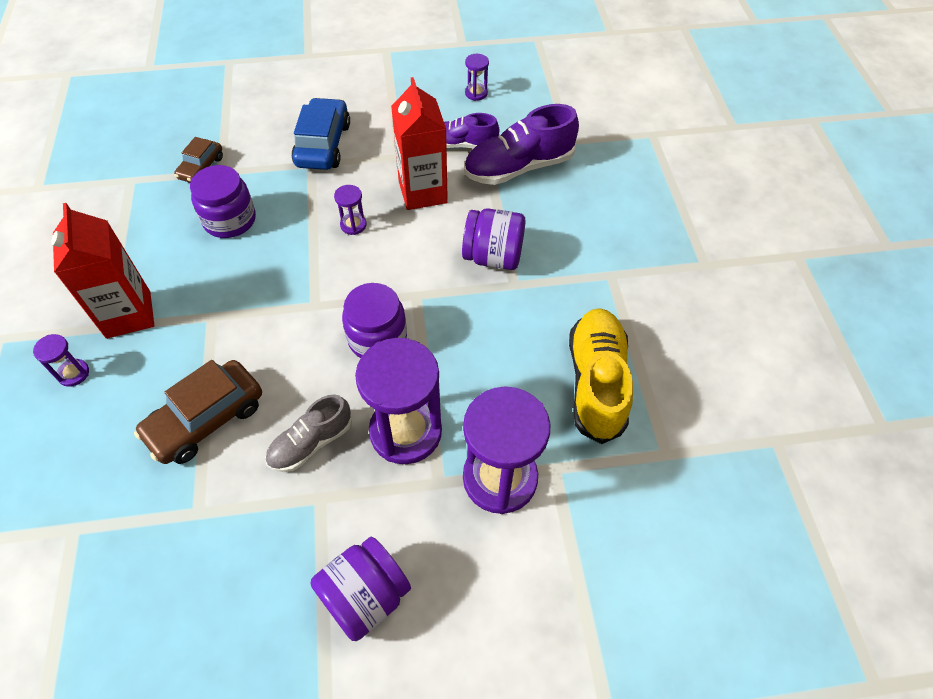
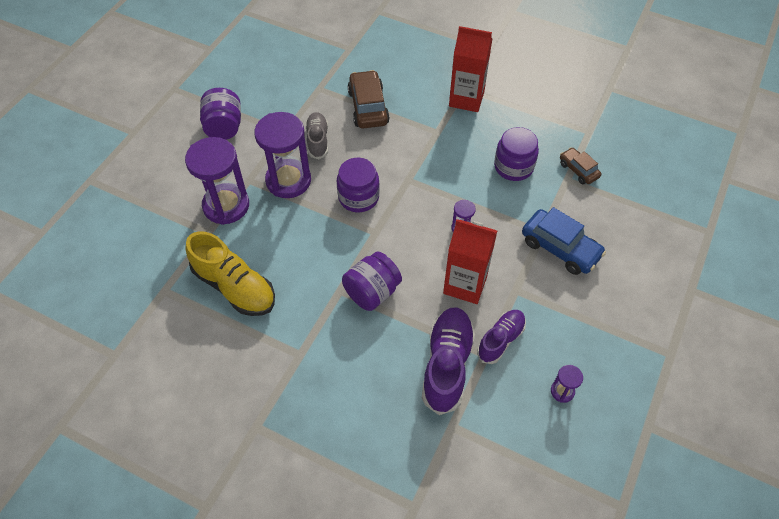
camera: 125 degrees right, 0 degrees up
(73, 373) = (440, 69): purple hourglass -> none

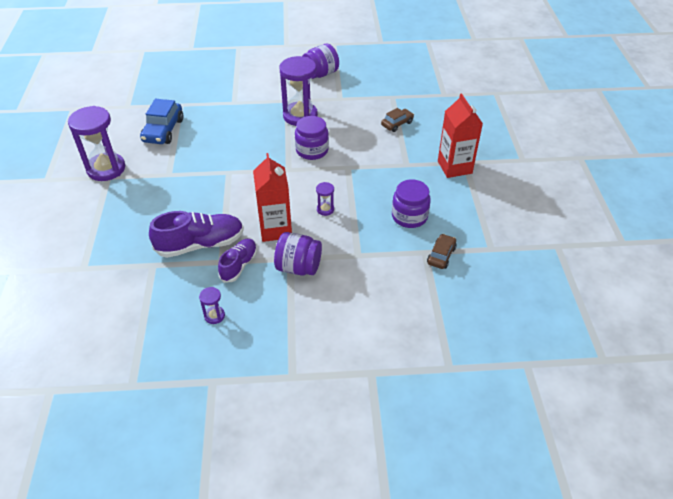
camera: 60 degrees right, 10 degrees down
(226, 205) = (259, 100): purple hourglass -> purple hourglass (106, 169)
(235, 287) = (201, 128): yellow shoe -> none
(317, 140) = (345, 114): grey shoe -> none
(368, 107) = (397, 124): brown car -> brown car, size x0.59
(372, 292) = (237, 187): purple jar -> purple jar (298, 267)
(500, 340) = (239, 265): purple shoe -> purple shoe turned 75 degrees counterclockwise
(560, 248) = (349, 271): blue car -> blue car (163, 130)

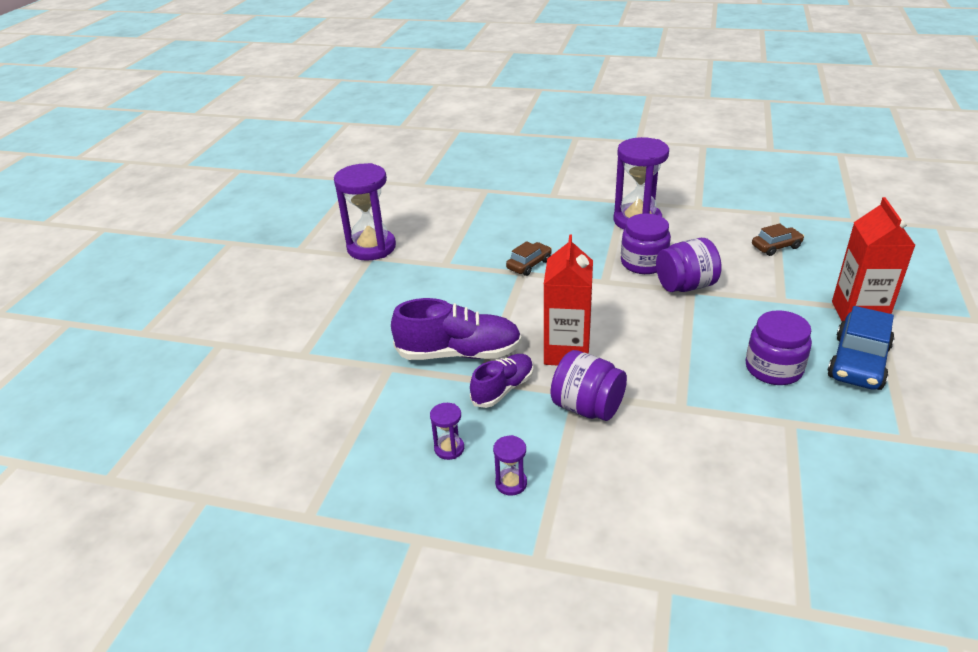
camera: 20 degrees right, 10 degrees down
(163, 130) = (454, 215): blue car -> blue car (858, 362)
(320, 74) = (677, 177): purple jar -> purple jar (685, 286)
(325, 209) = (645, 338): purple hourglass -> purple hourglass (511, 483)
(441, 255) = (817, 433): brown car -> brown car (529, 264)

